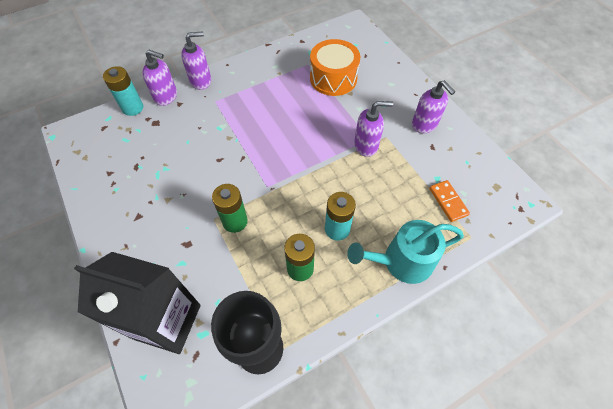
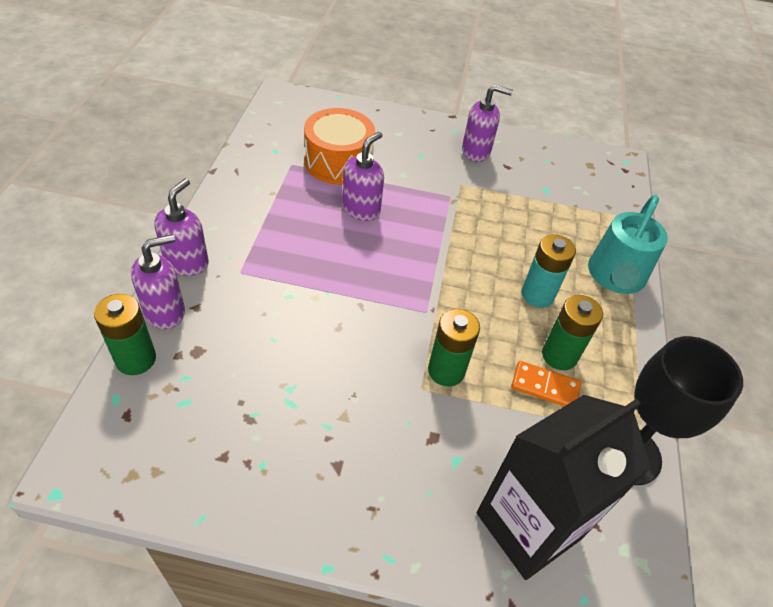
camera: 55 degrees left, 10 degrees down
(133, 108) = (136, 359): turquoise battery -> green battery
(366, 145) = (457, 204): purple soap dispenser -> purple soap dispenser (361, 209)
(448, 201) = (578, 202): orange domino -> orange domino (545, 386)

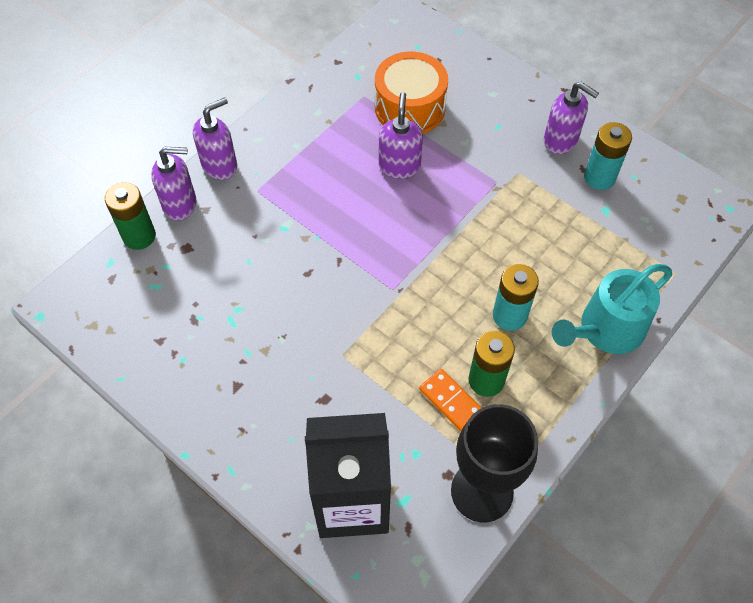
camera: 35 degrees right, 10 degrees up
(361, 209) = (399, 166): purple soap dispenser -> purple soap dispenser turned 60 degrees counterclockwise
(446, 371) = (373, 349): green battery -> none
(524, 168) = (599, 177): none -> turquoise battery

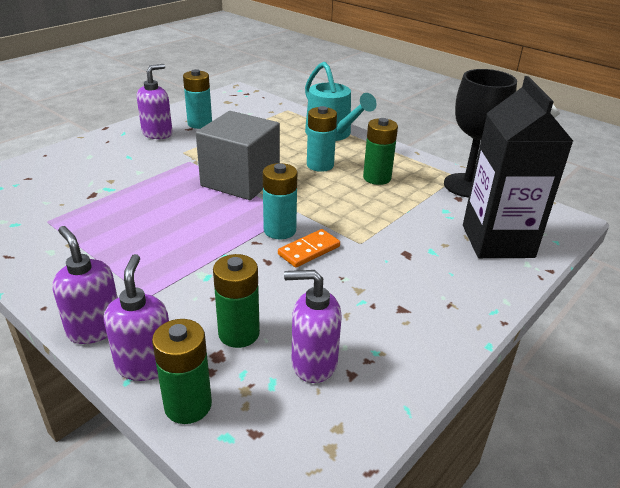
camera: 90 degrees left, 25 degrees down
(209, 259) = (239, 333): none -> green battery
(360, 280) = (280, 230): none -> turquoise battery
(399, 166) = (152, 204): purple soap dispenser -> purple soap dispenser (313, 363)
(410, 108) = (80, 196): orange drum -> none
(451, 401) = (397, 193): orange domino -> orange domino (309, 250)
(459, 236) = (240, 180): none -> grey cube

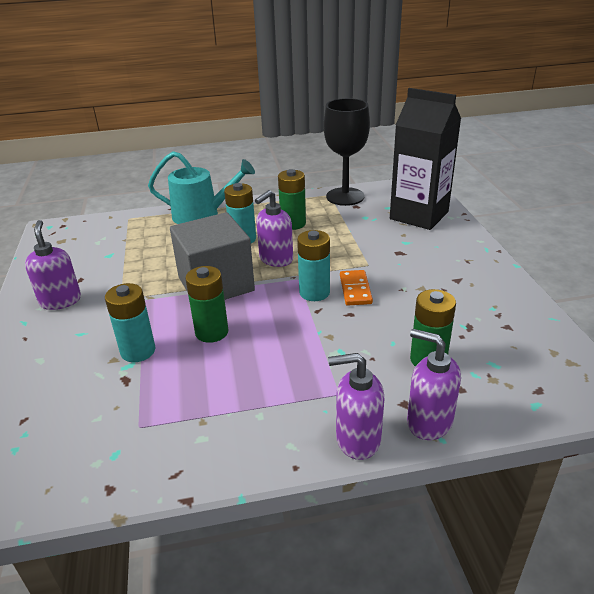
camera: 50 degrees left, 0 degrees up
(188, 405) = (492, 413): green battery -> green battery (211, 332)
(200, 124) = (80, 270): turquoise battery -> turquoise battery (138, 351)
(313, 363) = (486, 337): purple soap dispenser -> purple soap dispenser (275, 259)

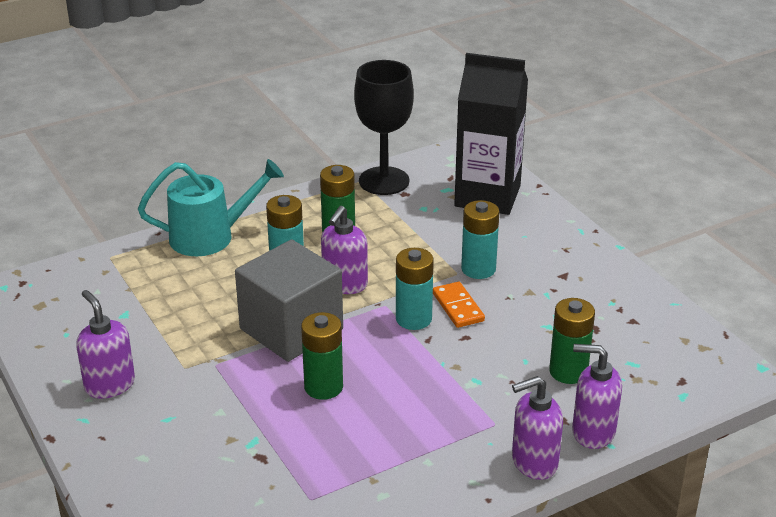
camera: 20 degrees left, 0 degrees up
(138, 351) = (253, 424): turquoise battery -> turquoise battery (478, 269)

